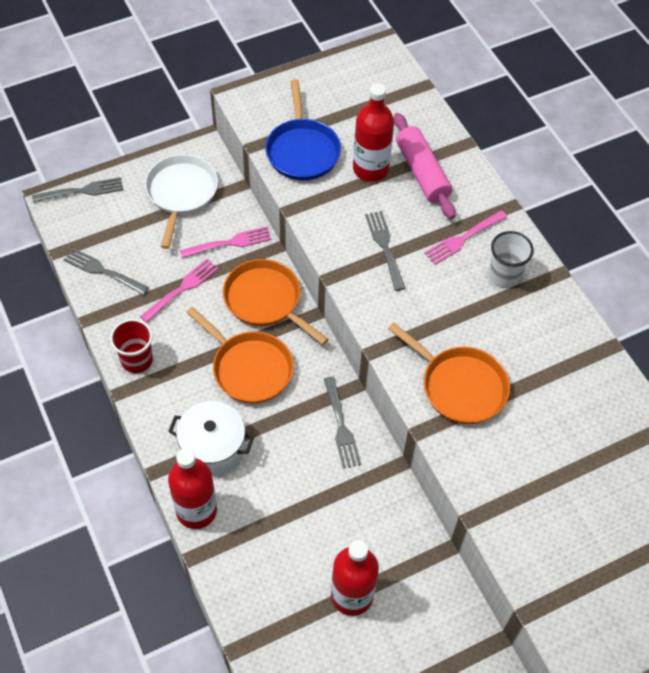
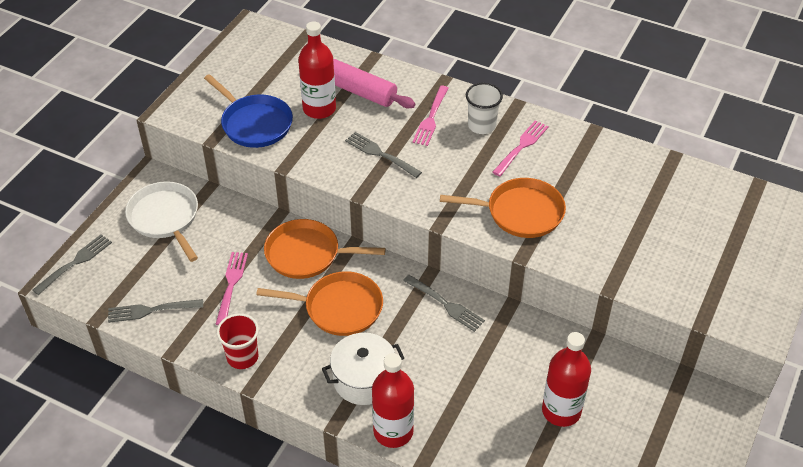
camera: 35 degrees left, 10 degrees down
(229, 243) = (239, 231): pink fork -> pink fork (521, 147)

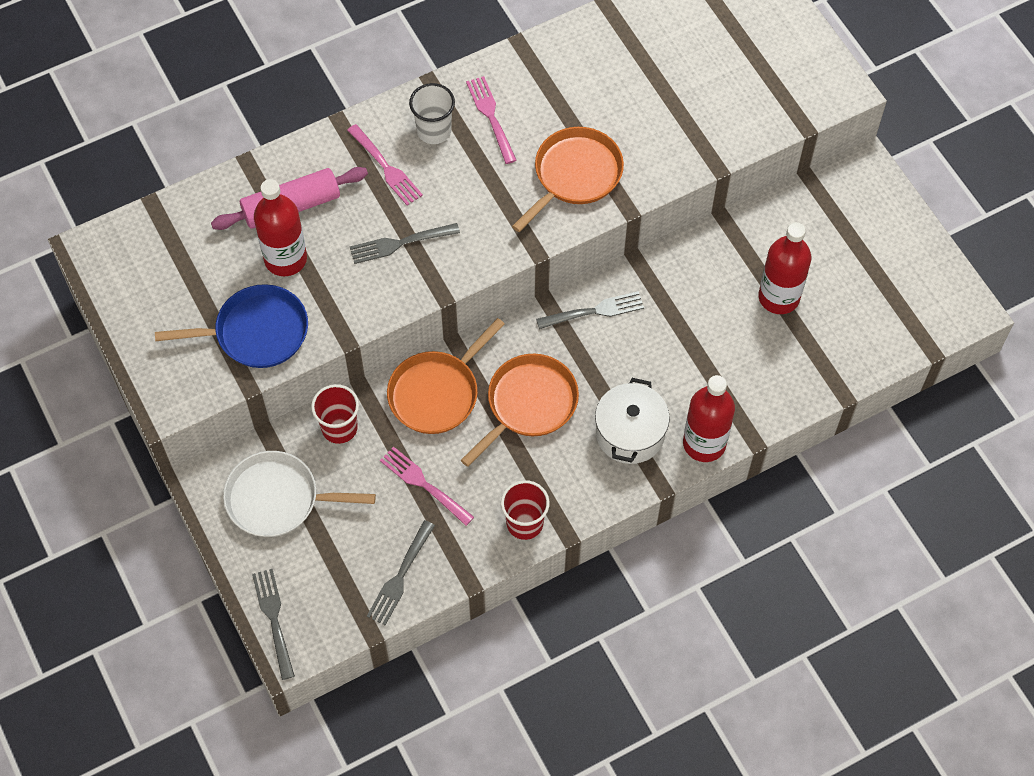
camera: 55 degrees left, 15 degrees up
(240, 219) = (339, 428): none -> red cup

